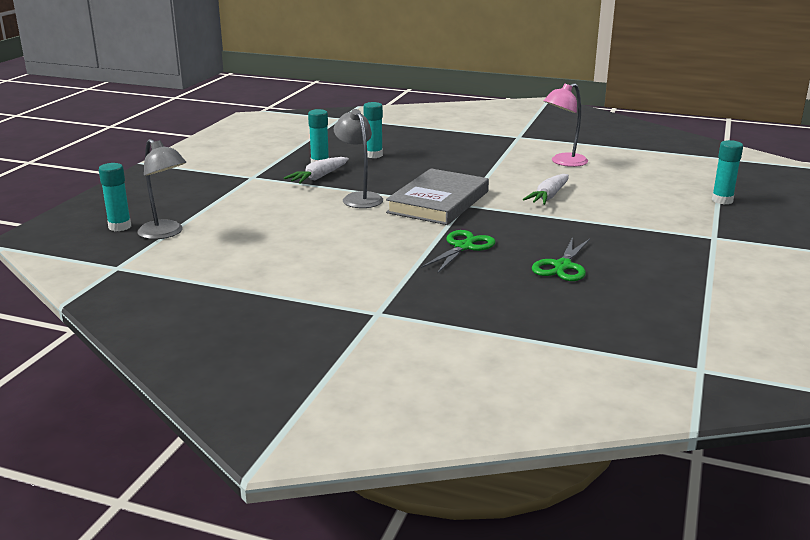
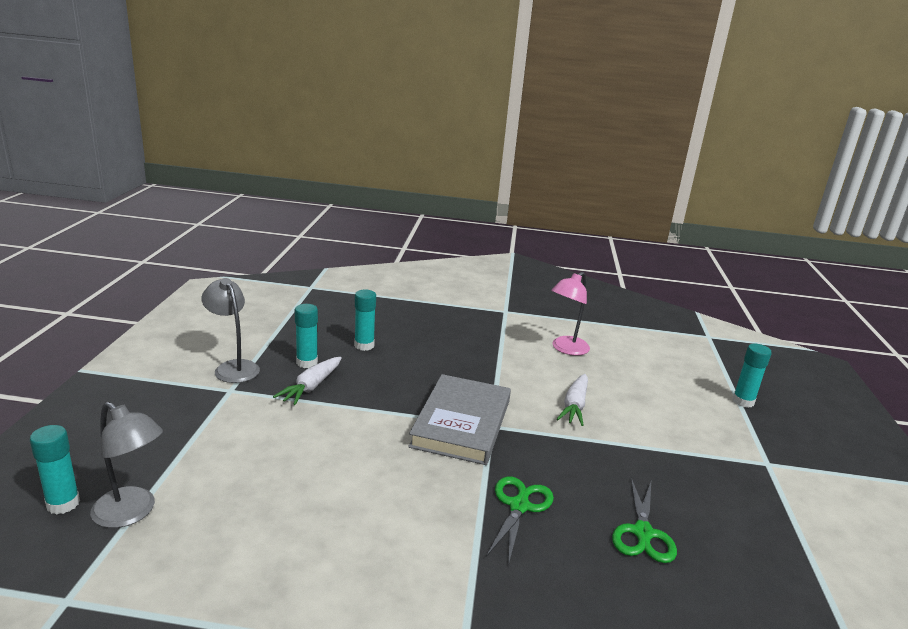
camera: 15 degrees left, 0 degrees up
(359, 198) = (369, 421): grey lamp -> grey lamp (233, 367)

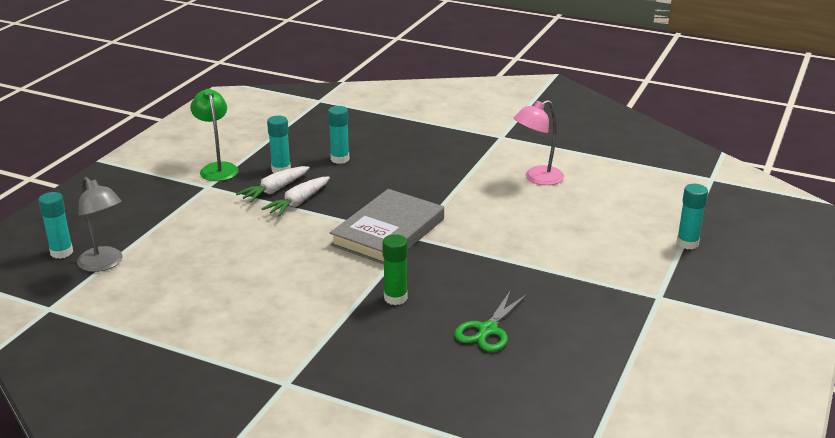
camera: 20 degrees right, 5 degrees up
(233, 367) = (217, 168): grey lamp -> green lamp
(519, 506) = (395, 298): green scissors -> green glue stick
(574, 406) = (505, 229): white carrot -> white carrot (298, 203)

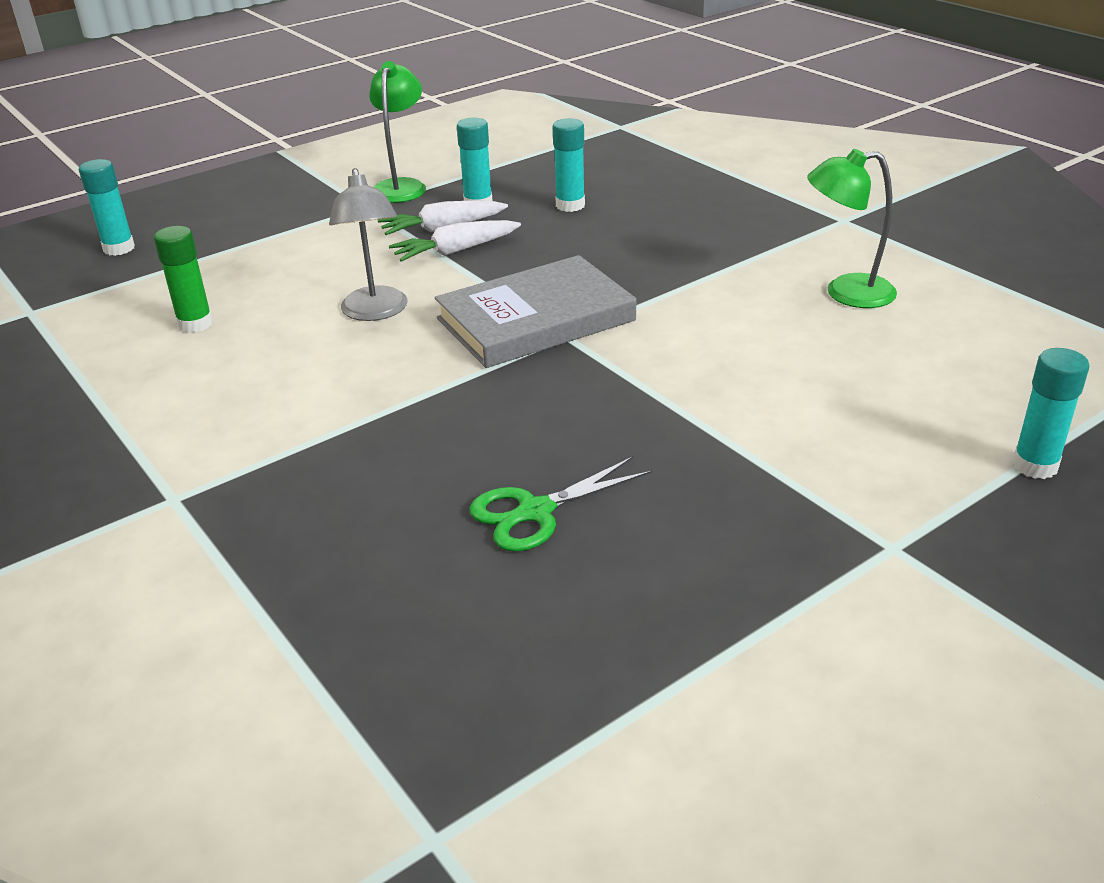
camera: 30 degrees right, 5 degrees up
(104, 264) = (146, 274): grey lamp -> grey lamp (375, 312)
(395, 298) = (448, 419): green glue stick -> green glue stick (195, 324)
(537, 178) = (846, 293): pink lamp -> green lamp

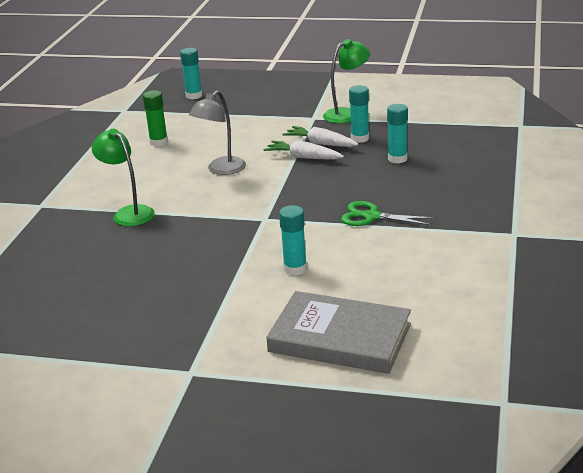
camera: 50 degrees right, 5 degrees down
(535, 512) = (116, 278): green scissors -> green scissors (371, 216)
(536, 319) = (268, 205): grey book -> grey book (340, 338)
(846, 293) = (422, 269): green lamp -> green lamp (128, 213)
(1035, 465) = (313, 388): turquoise glue stick -> turquoise glue stick (295, 269)

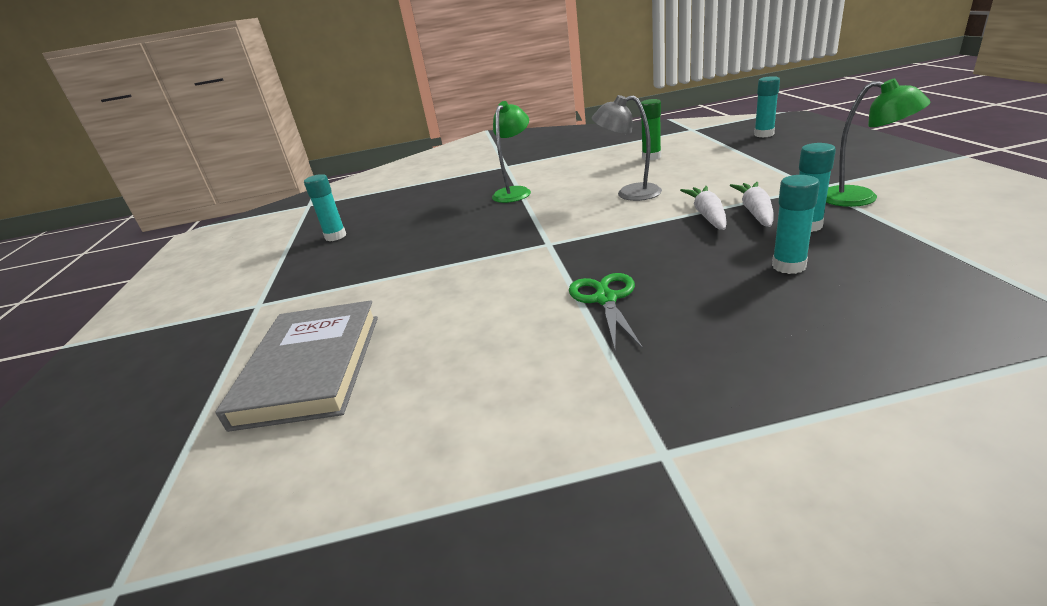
camera: 70 degrees right, 0 degrees up
(295, 269) = (452, 293): turquoise glue stick -> turquoise glue stick (335, 236)

